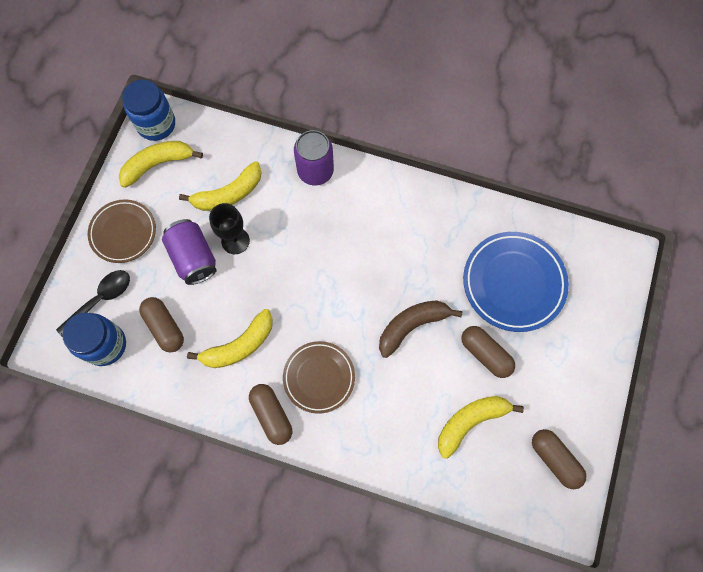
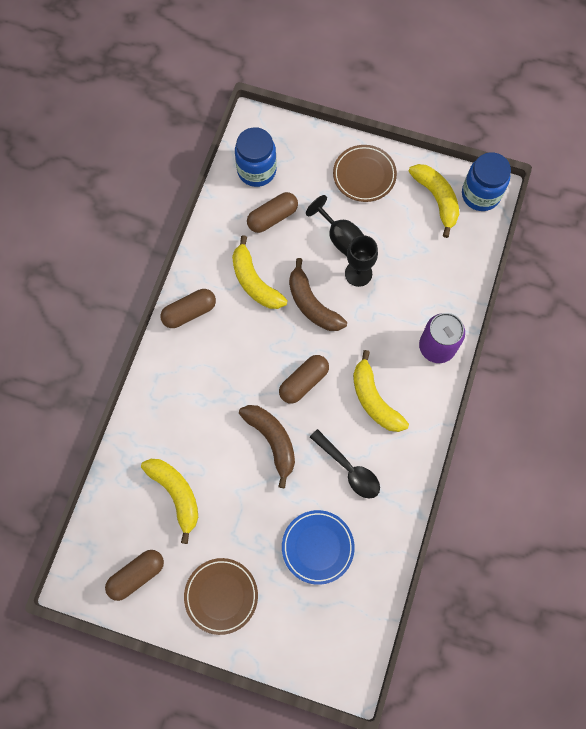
camera: 90 degrees right, 0 degrees up
(101, 299) = (298, 163): black spoon -> black spoon (349, 469)
(193, 258) = (340, 237): purple can -> black goblet
(228, 194) = (408, 265): yellow banana -> yellow banana (374, 399)
(267, 286) = (312, 304): none -> brown banana
(319, 377) = (223, 353): brown plate -> brown plate (221, 596)
(485, 354) = (242, 513): brown capsule -> brown capsule (303, 382)
(513, 283) = (317, 547): blue plate -> blue plate, size x0.66

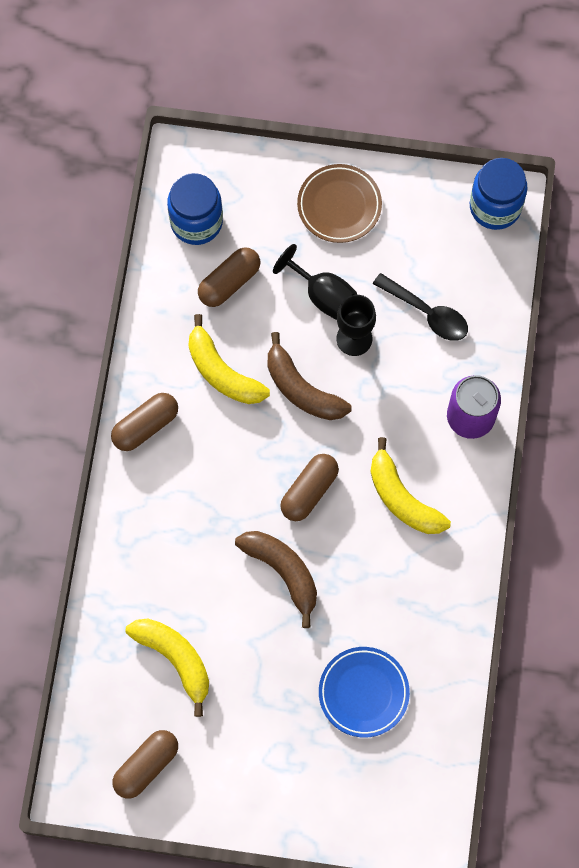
camera: 10 degrees left, 0 degrees up
(221, 596) = (255, 772): brown plate -> none
(349, 469) = (386, 590): black spoon -> black spoon (427, 313)
(436, 199) = (439, 222): yellow banana -> none

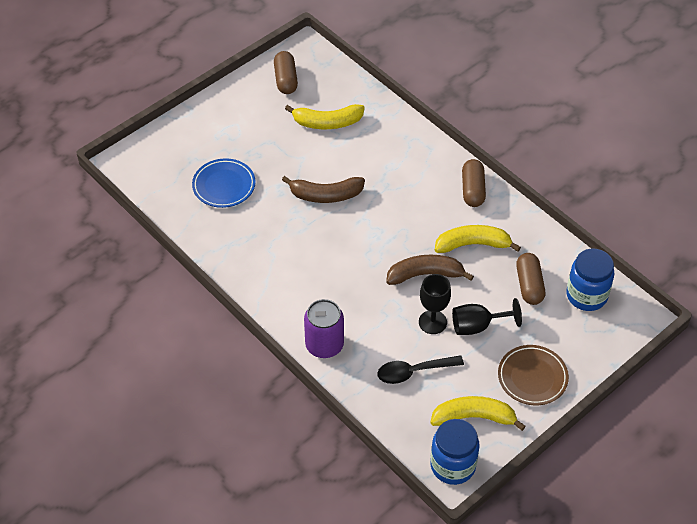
camera: 130 degrees right, 20 degrees down
(309, 491) = (359, 237): brown capsule -> none
(402, 498) = (310, 276): yellow banana -> yellow banana (473, 417)

